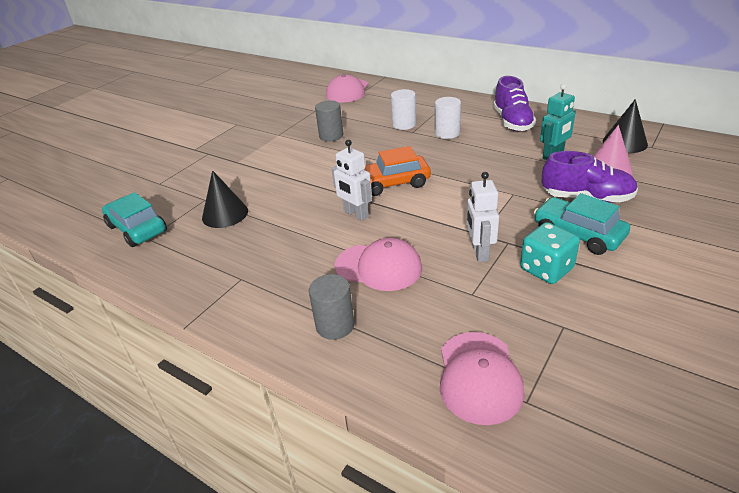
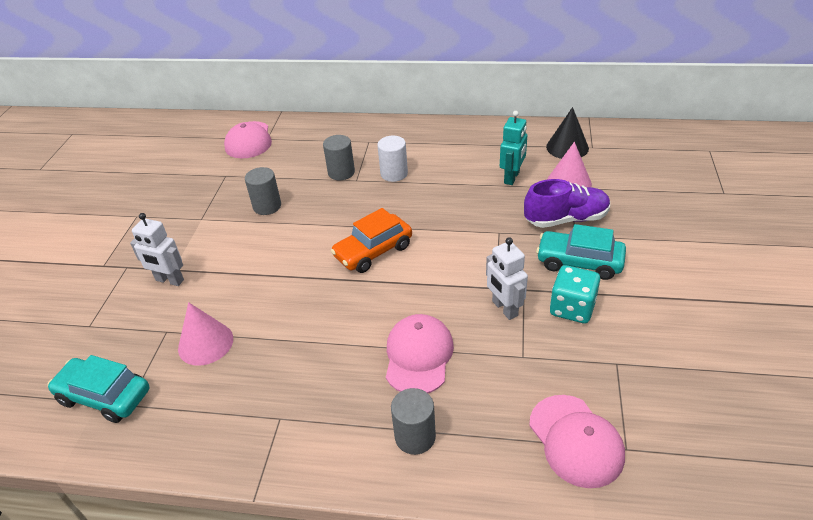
camera: 25 degrees left, 5 degrees up
(225, 214) = (205, 343): black cone -> pink cone
(355, 214) = (357, 300): white robot -> white robot (169, 280)
(379, 267) = (418, 356): pink cap -> pink cap turned 75 degrees counterclockwise
(404, 124) = (341, 172): white cylinder -> grey cylinder
(512, 122) = (452, 145): purple shoe -> none

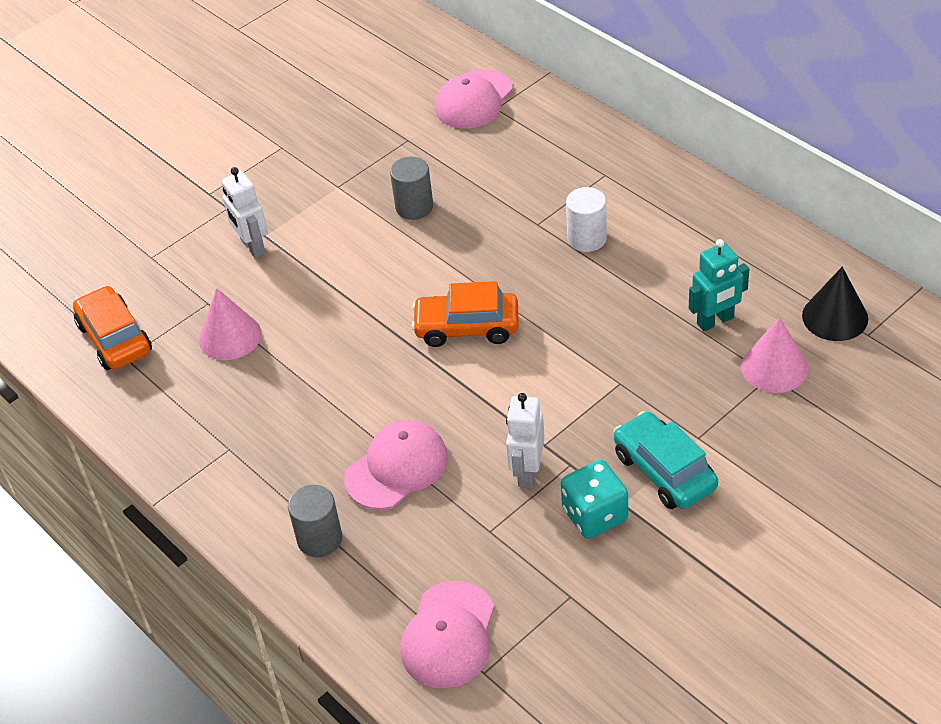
camera: 40 degrees right, 5 degrees up
(104, 396) = (115, 338): turquoise car -> orange car
(341, 172) = (531, 204): grey cylinder -> none
(566, 219) = (713, 412): purple shoe -> none

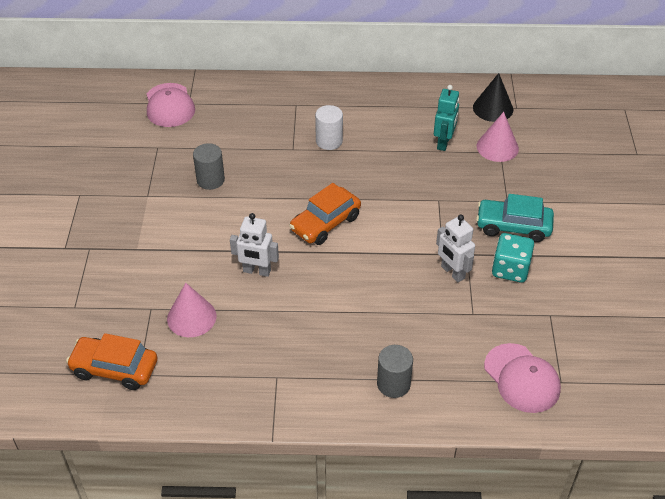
camera: 50 degrees left, 0 degrees up
(252, 247) = (137, 260): white robot -> white robot (256, 271)
(397, 468) = (384, 318): pink cap -> none

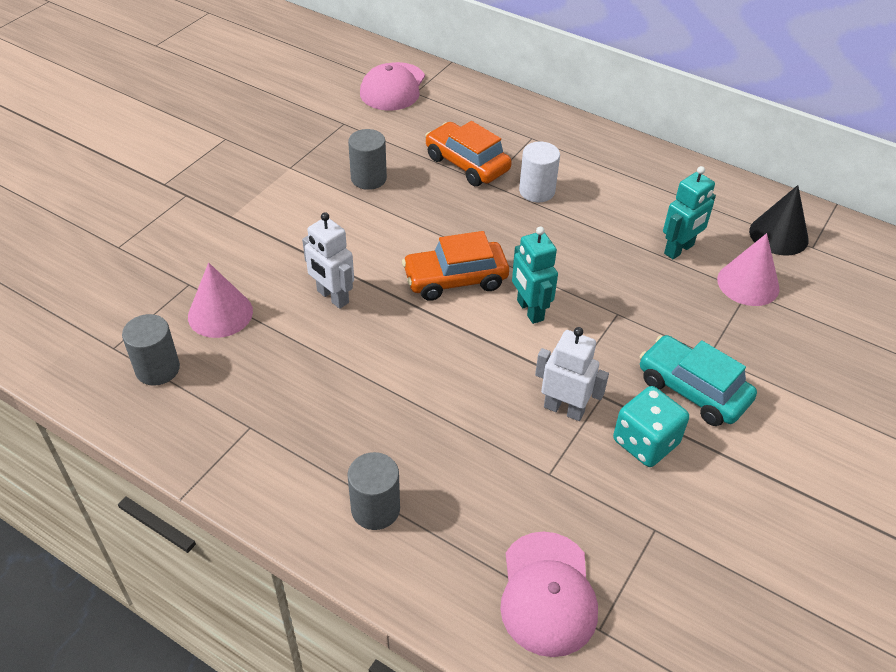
camera: 30 degrees right, 0 degrees up
(114, 369) = (96, 329): orange car -> orange car (467, 164)
(183, 373) = (157, 369): none -> grey cylinder
(386, 222) = (529, 310): none -> turquoise robot
(452, 272) = (564, 409): white robot -> white robot turned 120 degrees clockwise

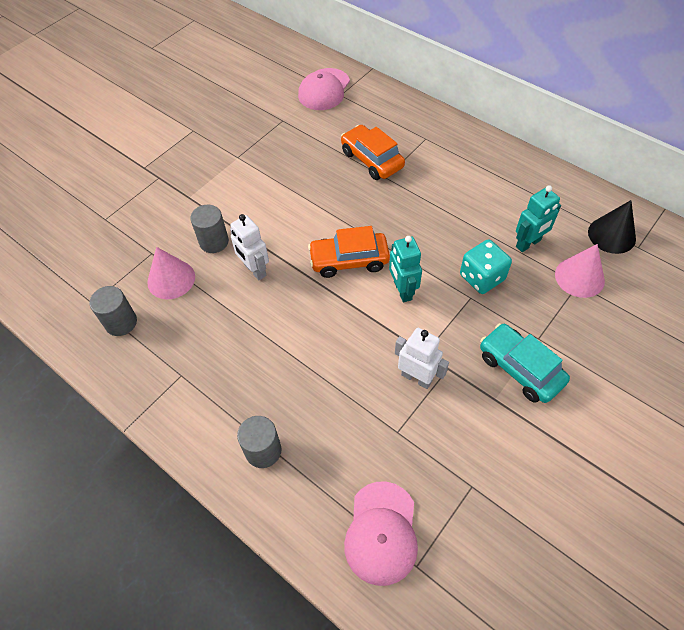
camera: 10 degrees right, 10 degrees up
(368, 178) = (295, 169): grey cylinder -> grey cylinder (214, 242)
(537, 191) = (423, 186): white cylinder -> none
(645, 442) = (476, 411): turquoise dice -> turquoise dice (482, 277)

